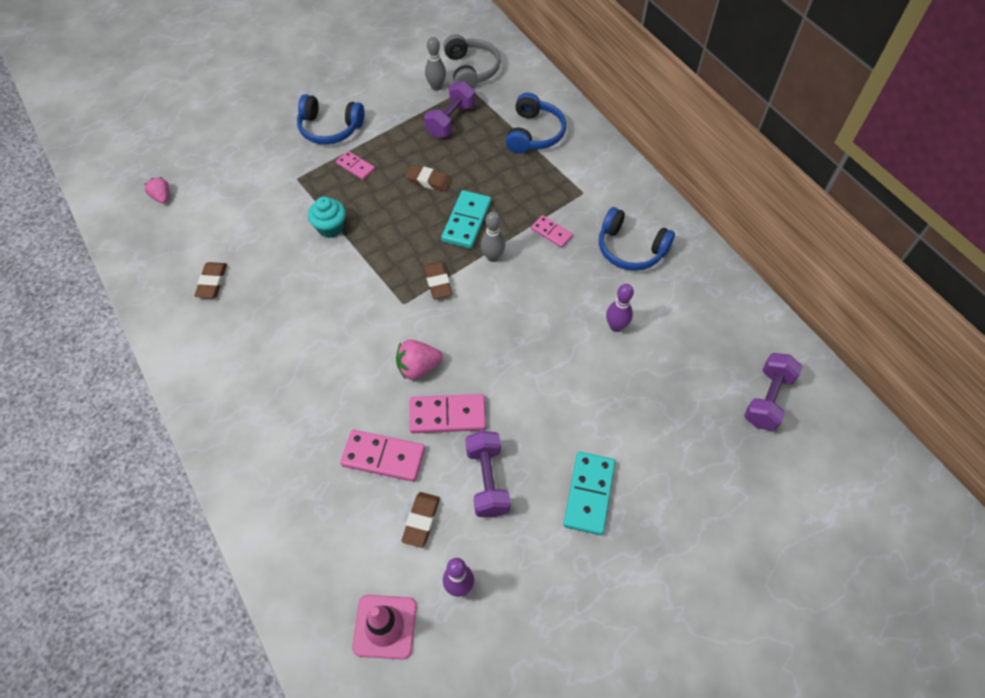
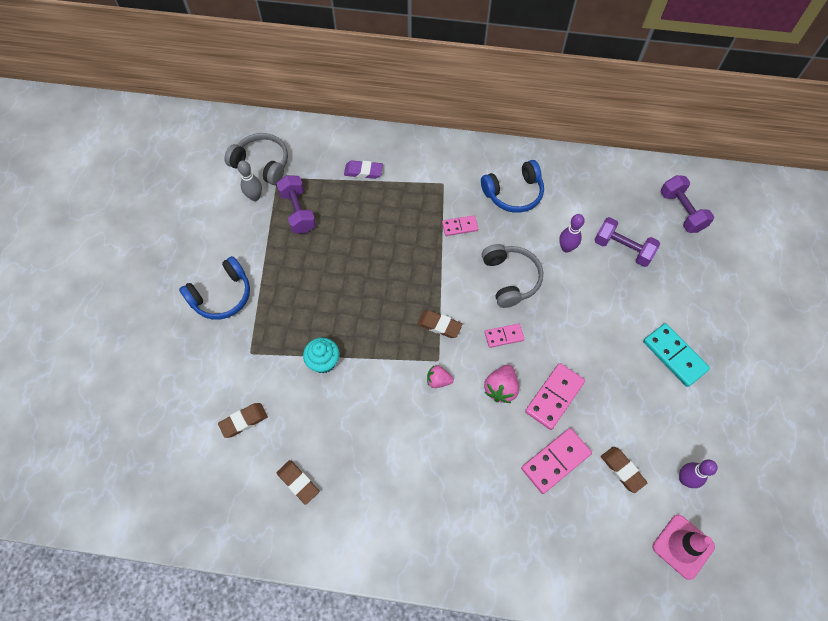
camera: 50 degrees left, 5 degrees up
(162, 197) = (168, 468): pink strawberry -> pink strawberry (438, 380)
(355, 167) = (280, 304): pink domino -> pink domino (504, 336)
(429, 181) = (342, 266): brown eraser -> brown eraser (244, 421)
(467, 221) = (402, 269): turquoise domino -> none
(487, 480) = (622, 408): purple dumbbell -> purple dumbbell (622, 249)
(493, 257) = (448, 276): grey bowling pin -> none
(534, 133) = (363, 171): blue headphones -> purple eraser
(537, 304) = (510, 279): none -> grey headphones

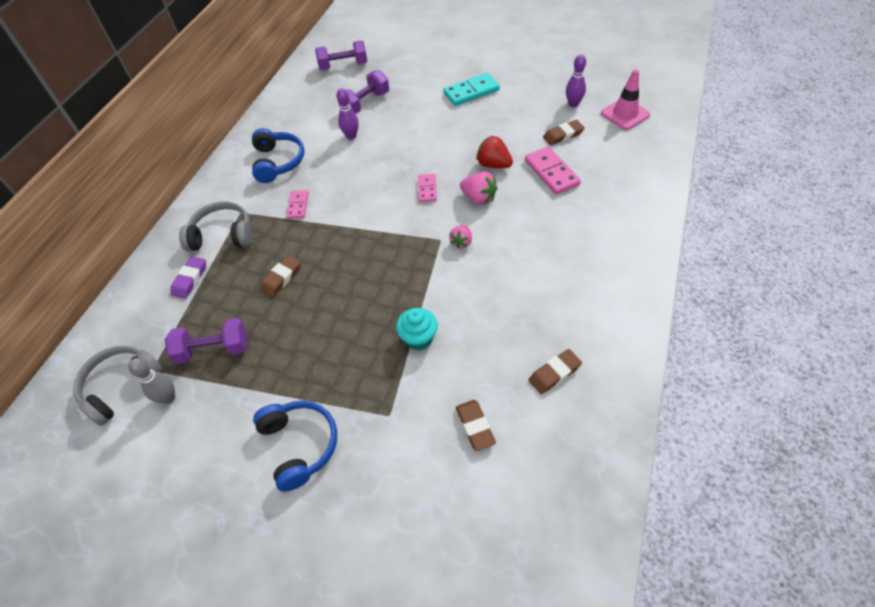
camera: 75 degrees left, 10 degrees down
(439, 325) = (403, 234): brown eraser -> brown eraser (281, 278)
(510, 279) = (369, 177): grey headphones -> grey headphones (222, 235)
(554, 397) = (493, 165): pink domino -> red strawberry

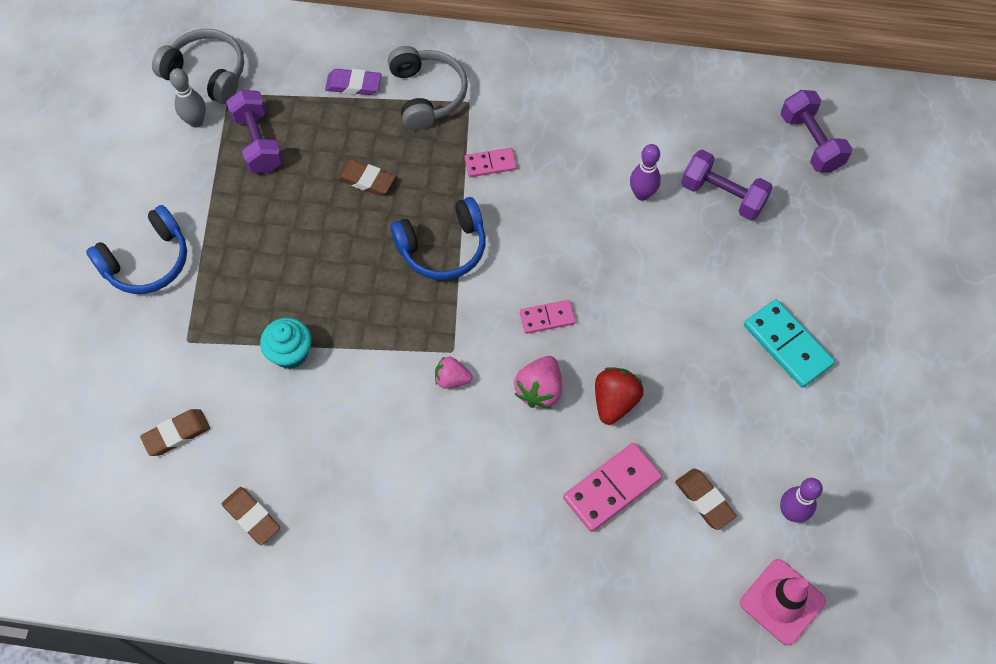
camera: 75 degrees right, 10 degrees up
(278, 162) = (570, 116): blue headphones -> blue headphones (443, 248)

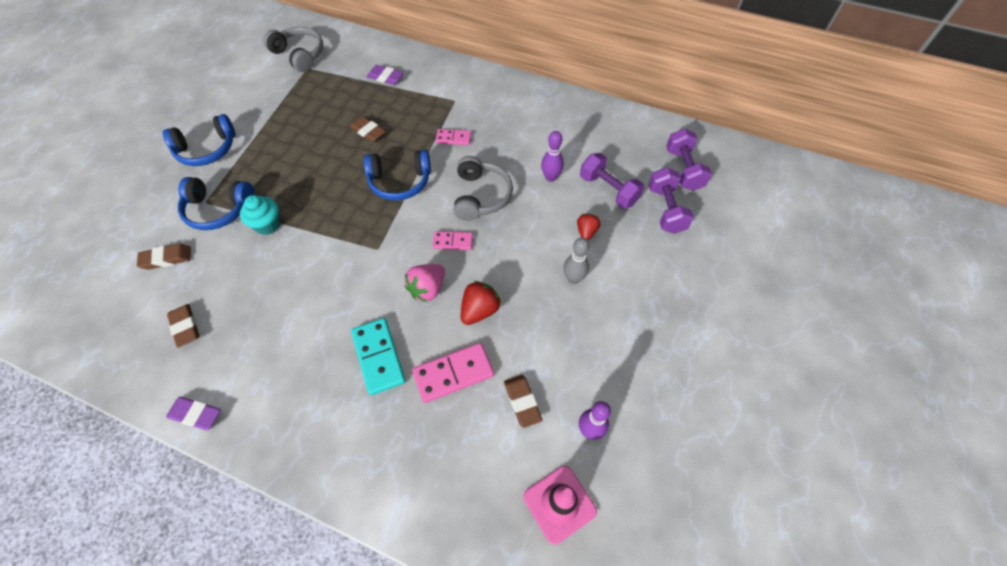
camera: 15 degrees right, 5 degrees down
(196, 121) = (279, 79): grey bowling pin -> grey bowling pin (573, 278)
(211, 348) = (218, 210): none -> blue headphones
(258, 142) = (311, 97): purple dumbbell -> purple dumbbell (666, 210)
(322, 618) = (196, 414): none -> purple eraser
(427, 95) = (429, 91): grey headphones -> grey headphones (481, 196)
(452, 379) = (368, 267): pink strawberry -> none
(712, 263) = (586, 232): none -> red strawberry
(787, 345) = (625, 301): turquoise domino -> turquoise domino (378, 357)

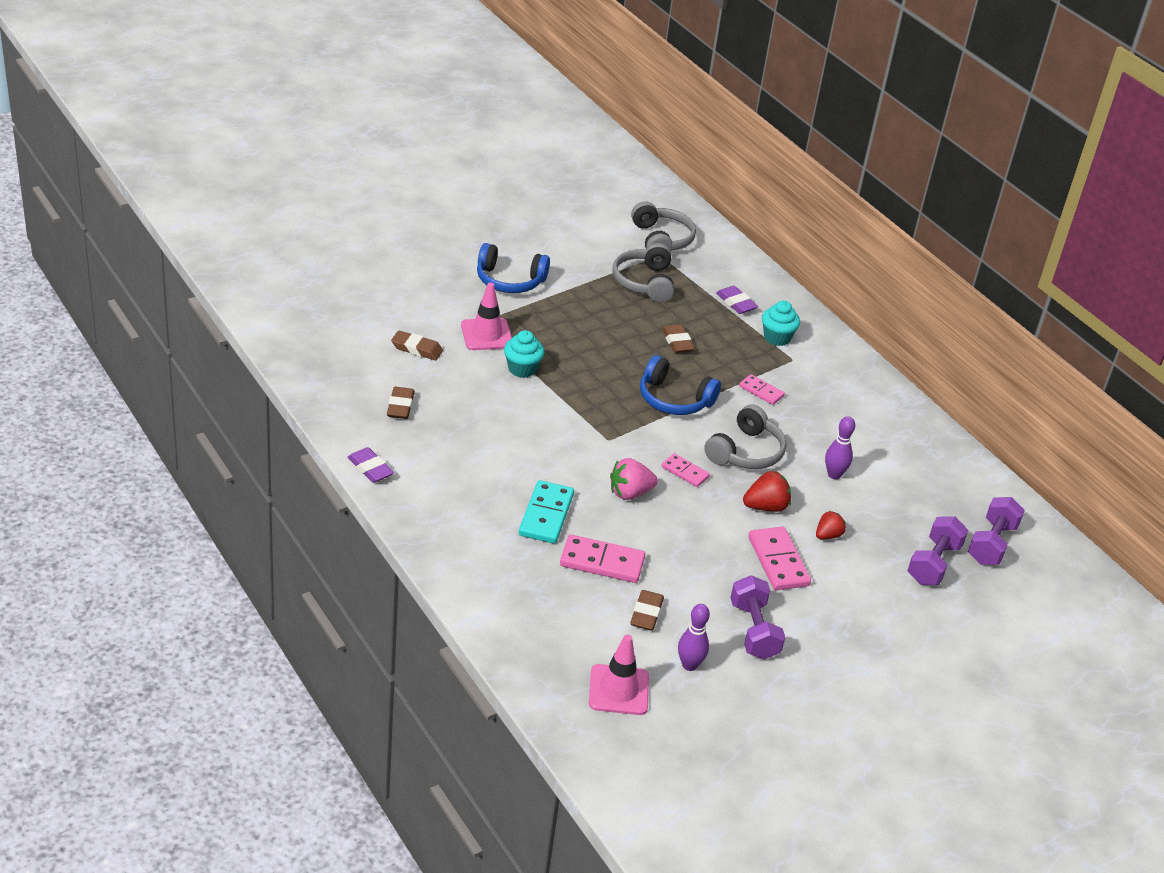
camera: 30 degrees right, 20 degrees down
(218, 210) = (486, 335): blue headphones -> pink traffic cone
(311, 95) = (644, 282): none -> grey headphones
(432, 89) = (777, 338): none -> turquoise cupcake
(479, 310) = (665, 534): red strawberry -> red strawberry (766, 507)
(573, 278) = (778, 561): grey bowling pin -> pink domino
(608, 190) = (886, 516): purple dumbbell -> purple dumbbell (754, 631)

